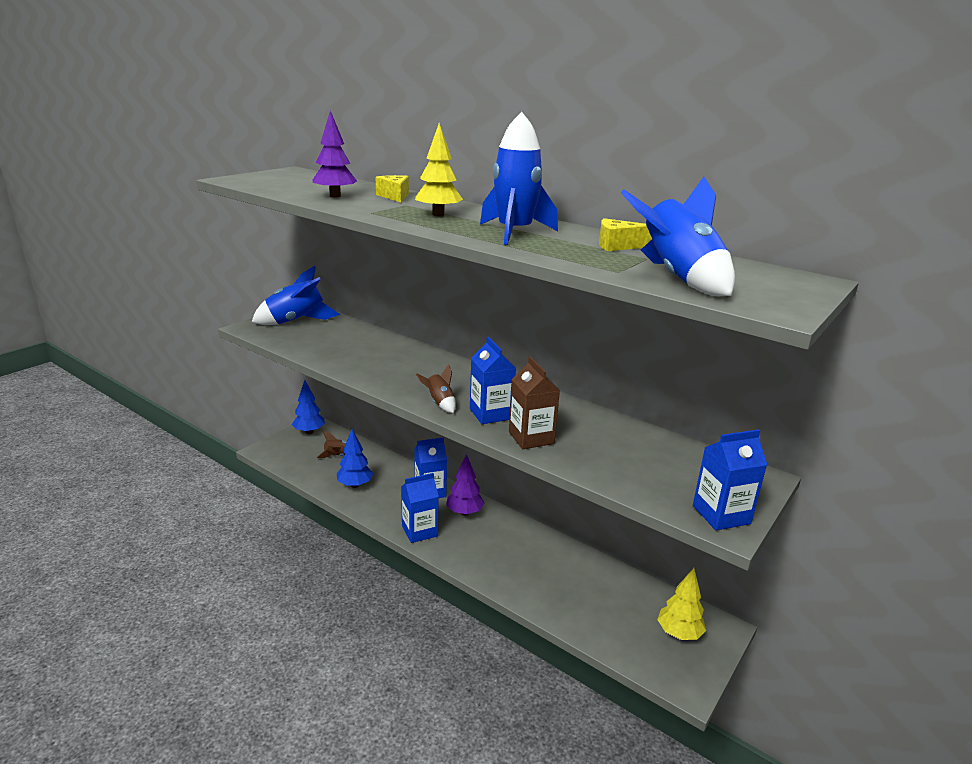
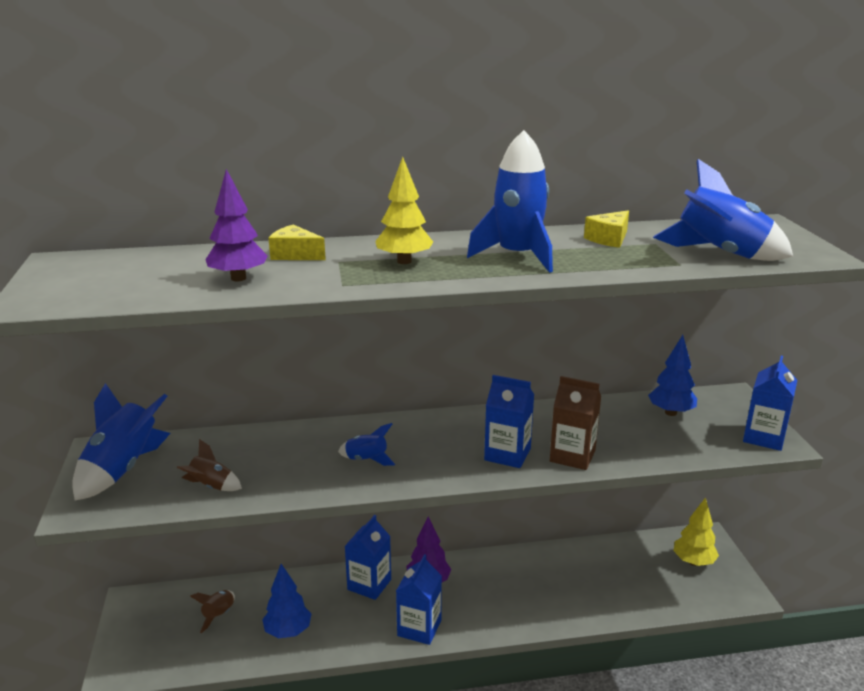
camera: 45 degrees left, 0 degrees up
(309, 431) = (137, 612): blue tree -> blue tree (670, 412)
(406, 374) = (367, 460): none -> blue rocket
(440, 403) = (452, 470): brown rocket -> brown rocket (211, 486)

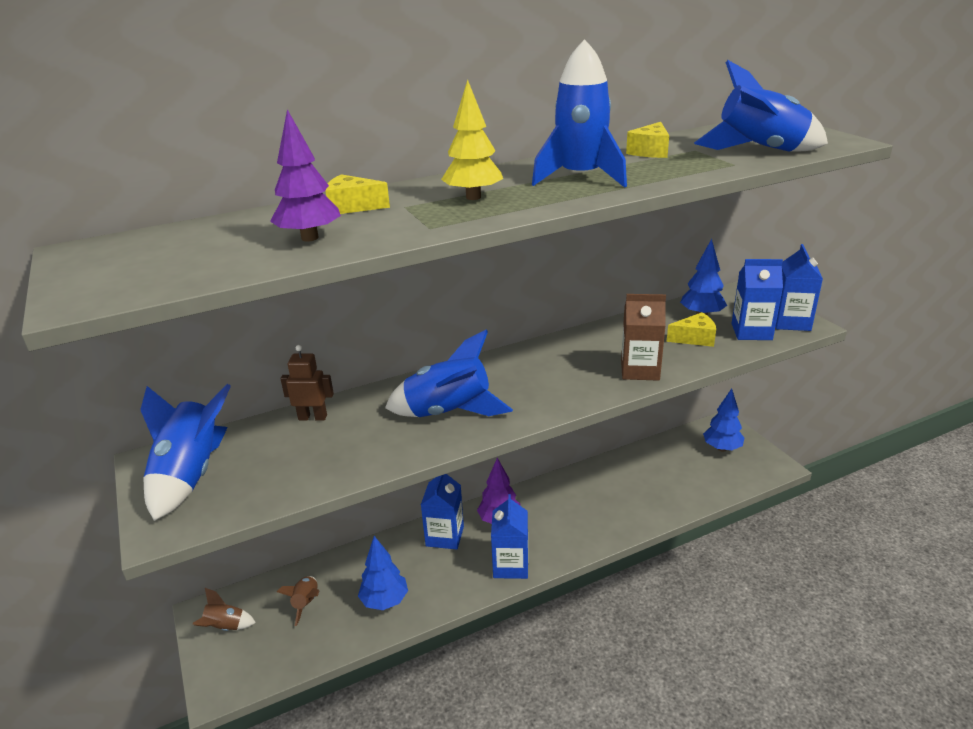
camera: 15 degrees left, 5 degrees up
(211, 486) = (300, 473): brown rocket -> brown rocket (225, 627)
(247, 439) = (313, 417): none -> brown robot
(367, 460) = (448, 413): blue rocket -> blue rocket, size x1.96
(507, 454) = (580, 380): blue carton -> blue carton (751, 332)
(648, 435) = (694, 338): none -> yellow cheese
(693, 562) = (722, 448): yellow tree -> blue tree

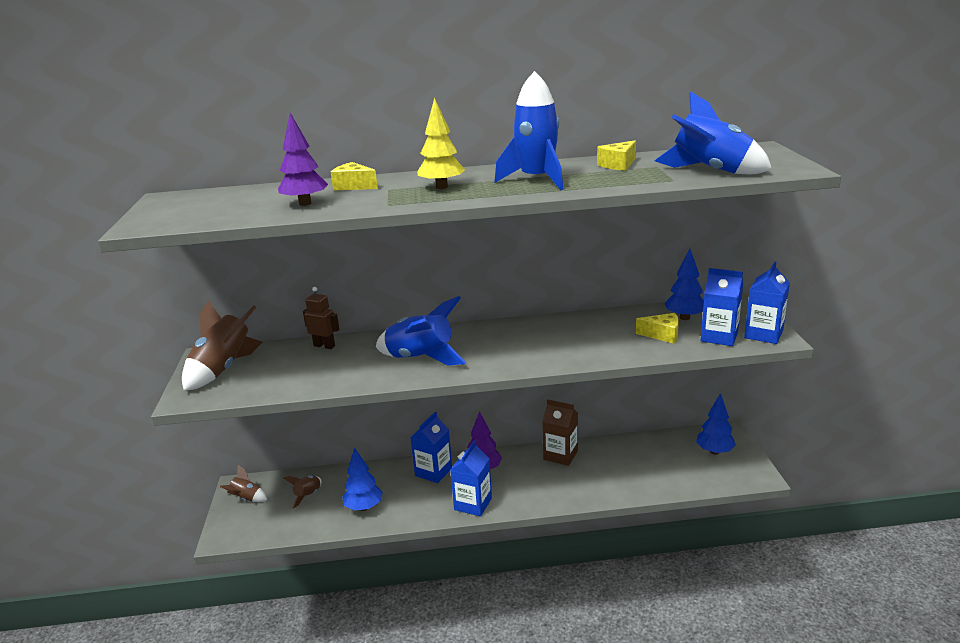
camera: 20 degrees right, 5 degrees down
(191, 476) = (223, 369): blue rocket -> brown rocket
(640, 370) = (594, 352): brown carton -> brown carton (560, 455)

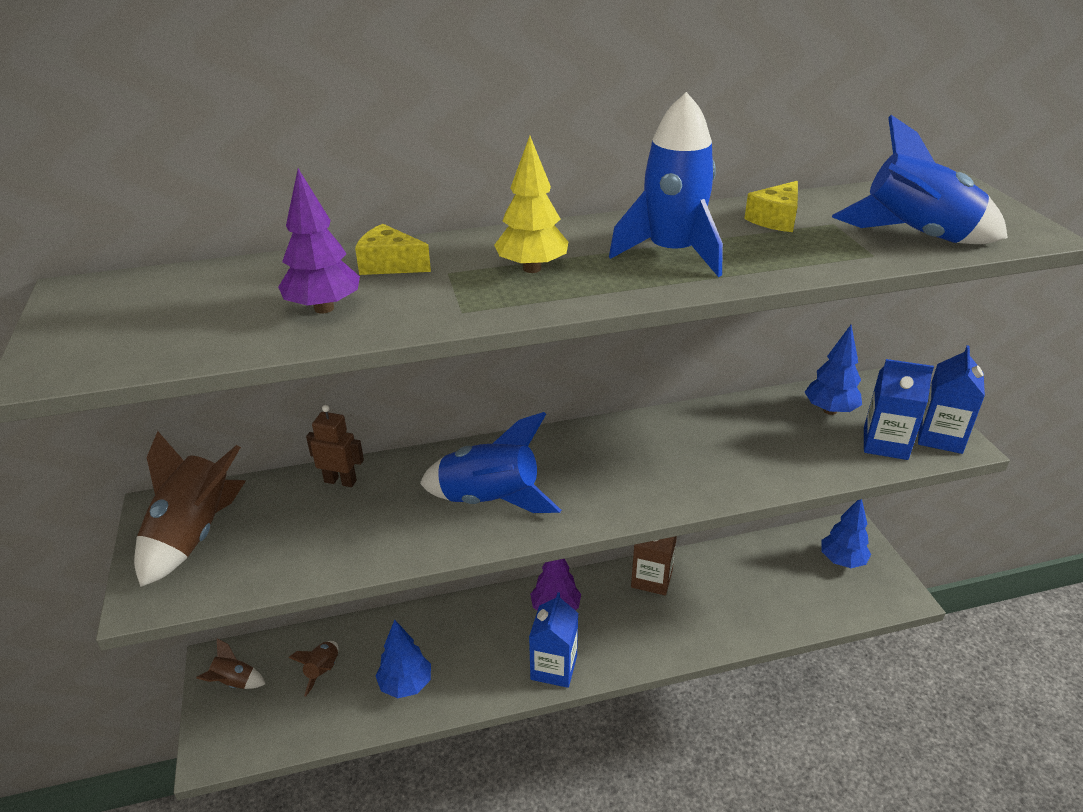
camera: 10 degrees left, 10 degrees up
(433, 472) = (489, 617): blue carton -> none
(662, 335) = (810, 442): yellow cheese -> none

